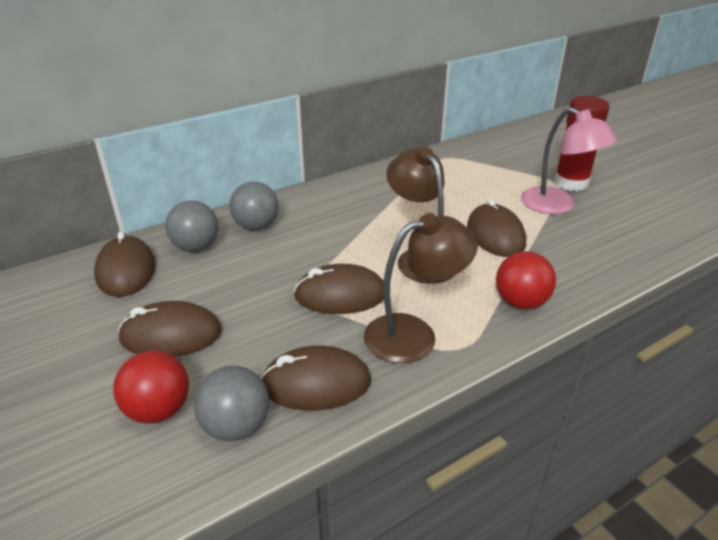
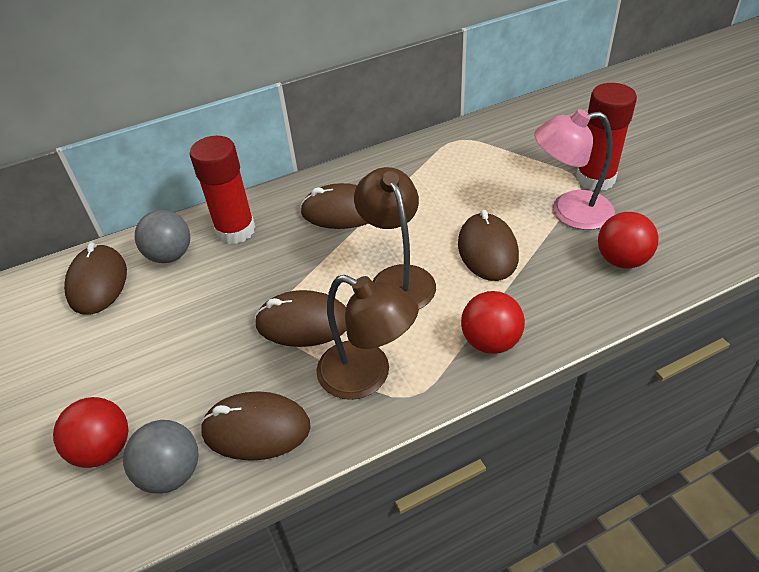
camera: 10 degrees right, 10 degrees up
(171, 335) = (128, 363): brown mouse -> brown mouse (341, 211)
(256, 226) = (235, 230): grey ball -> red glue stick
(414, 334) = (367, 376): brown lamp -> brown lamp turned 45 degrees clockwise
(557, 206) = (569, 212): pink lamp -> pink lamp turned 120 degrees clockwise
(614, 238) = (621, 260): none -> red ball

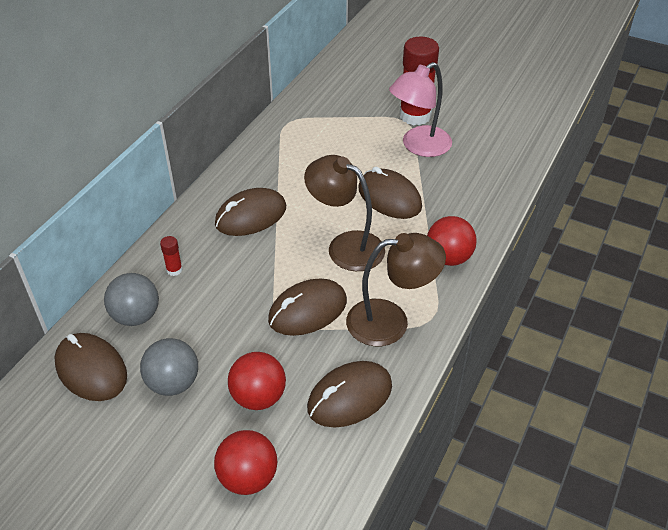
camera: 40 degrees left, 0 degrees up
(171, 473) = (319, 459): grey ball -> grey ball (173, 383)
(235, 230) = (174, 270): red glue stick -> red glue stick, size x0.41
(621, 260) = (480, 166): red ball -> red ball (258, 397)

